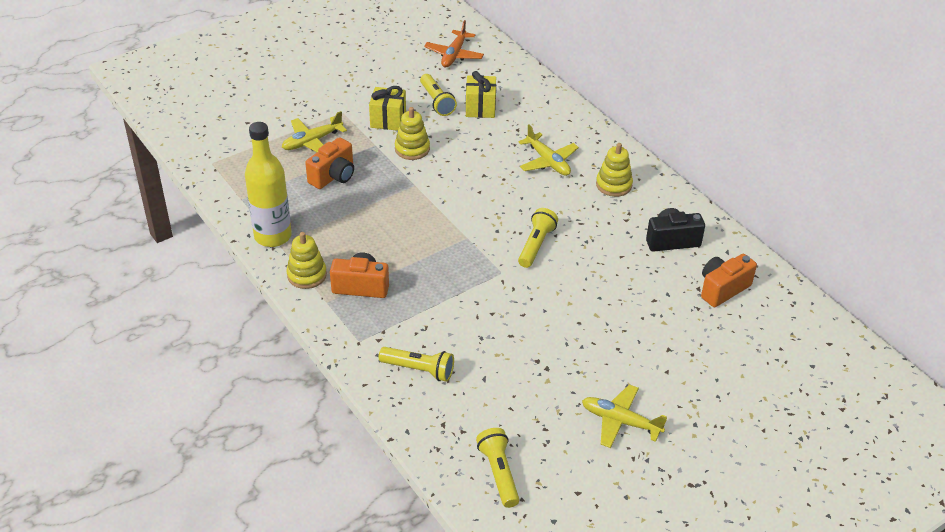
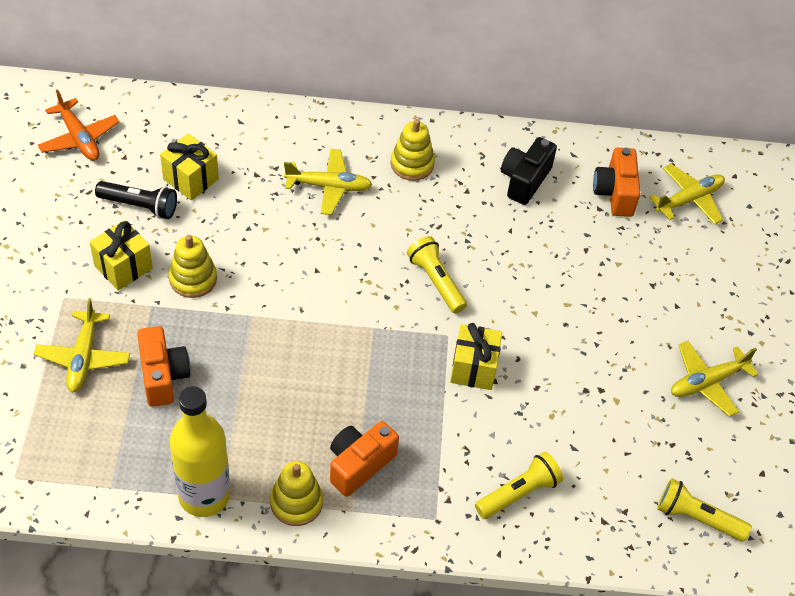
camera: 55 degrees left, 10 degrees up
(437, 101) = (139, 206): yellow flashlight -> black flashlight
(490, 298) = (473, 368): none -> yellow gift
(771, 330) = (689, 199): none -> yellow plane

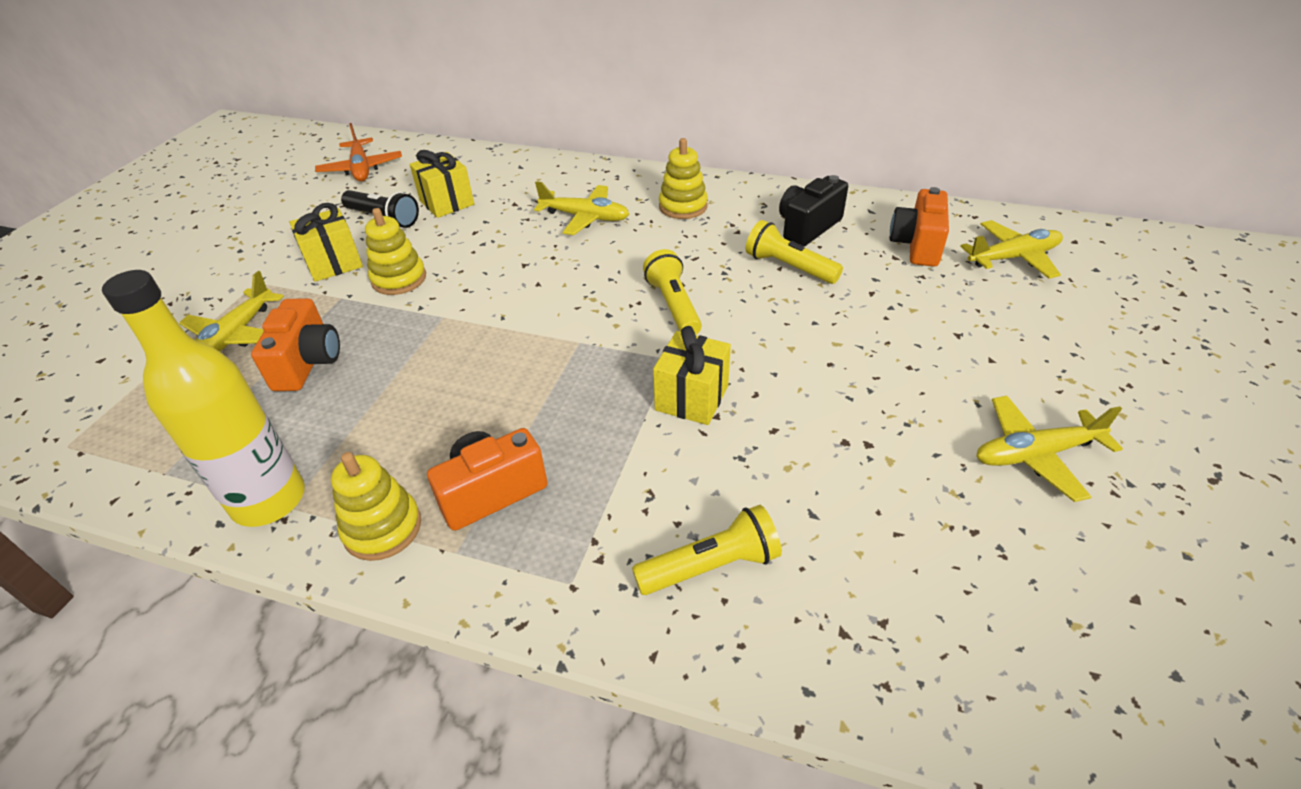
camera: 20 degrees right, 10 degrees down
(697, 518) = (1014, 655): yellow flashlight -> yellow flashlight (789, 267)

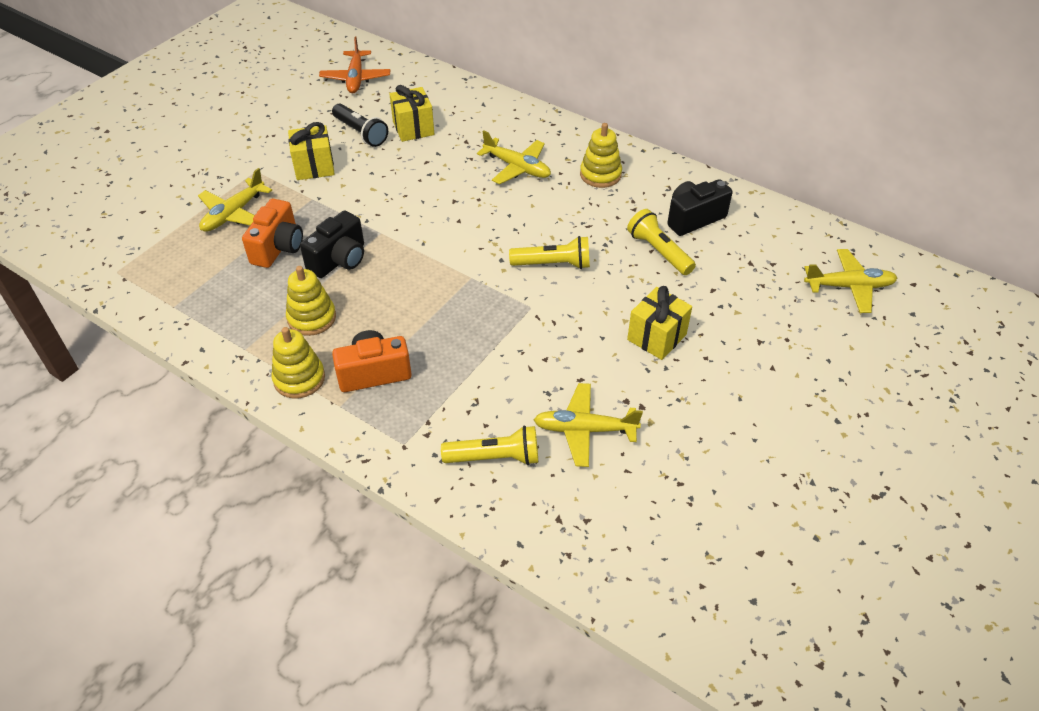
camera: 15 degrees right, 5 degrees up
(269, 500) = (234, 342): yellow bottle -> none
(397, 359) = (339, 260): none -> black camera
(399, 279) = (358, 192): yellow stacking toy -> yellow stacking toy (312, 318)
(673, 306) = (553, 264): yellow flashlight -> yellow flashlight turned 90 degrees clockwise
(692, 398) = (533, 341): yellow gift -> yellow gift (656, 337)
(917, 245) = (775, 256): orange camera -> none
(1035, 454) = (757, 445): yellow plane -> yellow plane (584, 430)

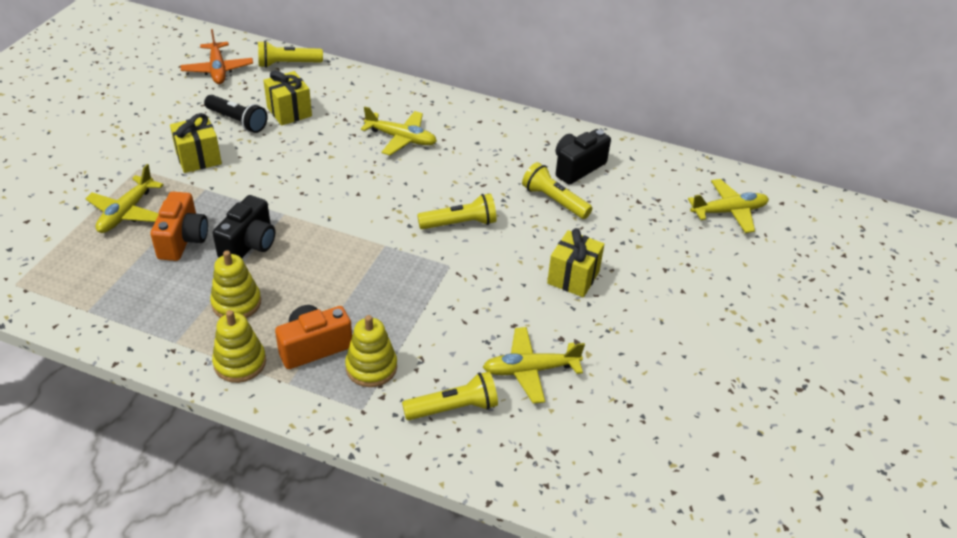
camera: 15 degrees left, 5 degrees down
(425, 79) = (288, 64): none -> yellow flashlight
(600, 175) = (481, 137): yellow stacking toy -> yellow stacking toy (371, 367)

